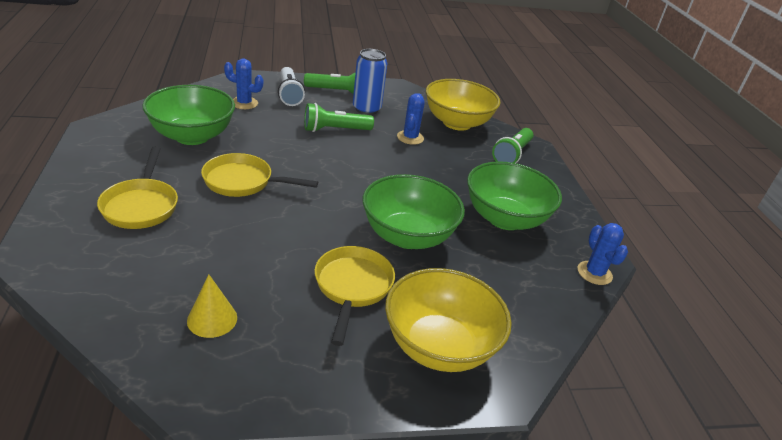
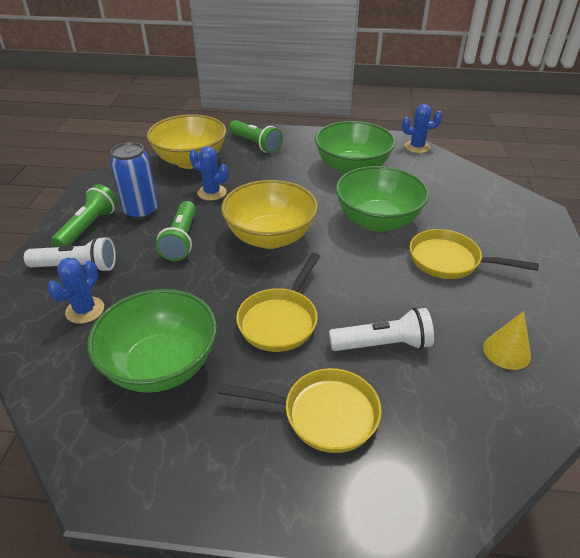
camera: 70 degrees left, 5 degrees up
(217, 236) = (383, 344): none -> white flashlight
(439, 346) = (507, 228): yellow bowl -> yellow bowl (270, 237)

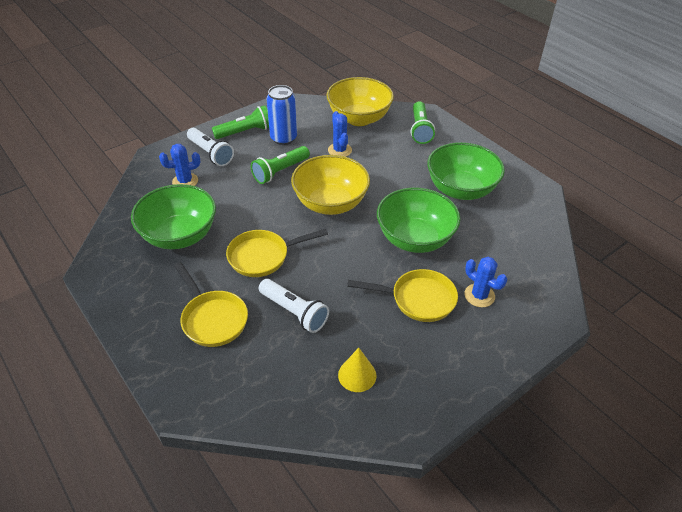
camera: 45 degrees right, 5 degrees up
(417, 147) = (544, 204): blue cactus -> blue cactus (479, 295)
(449, 261) = (418, 299): yellow pan -> yellow pan turned 120 degrees clockwise

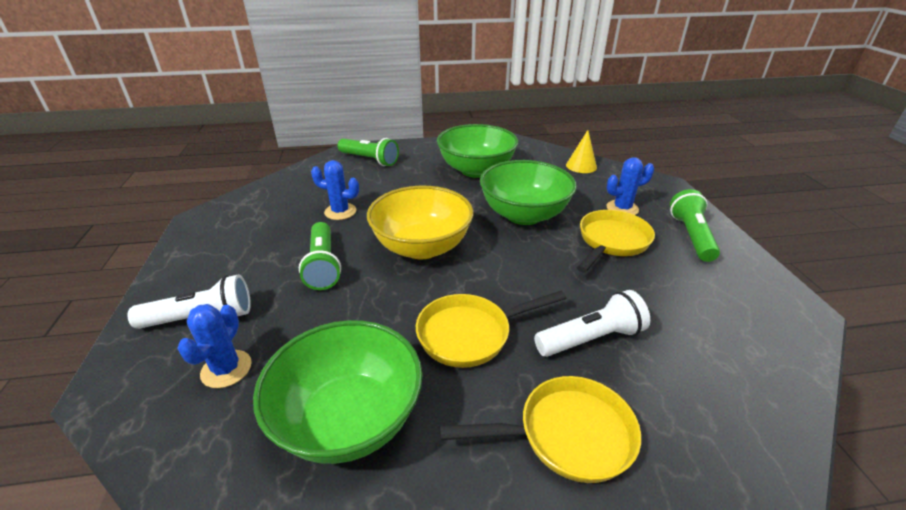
camera: 60 degrees left, 10 degrees down
(245, 132) = (205, 269): green flashlight -> green flashlight (691, 236)
(263, 256) = (470, 334): yellow pan -> yellow pan turned 60 degrees clockwise
(283, 138) = (265, 242): blue can -> none
(357, 375) = (712, 320): yellow cone -> yellow cone (581, 166)
(359, 118) = (305, 183): yellow bowl -> none

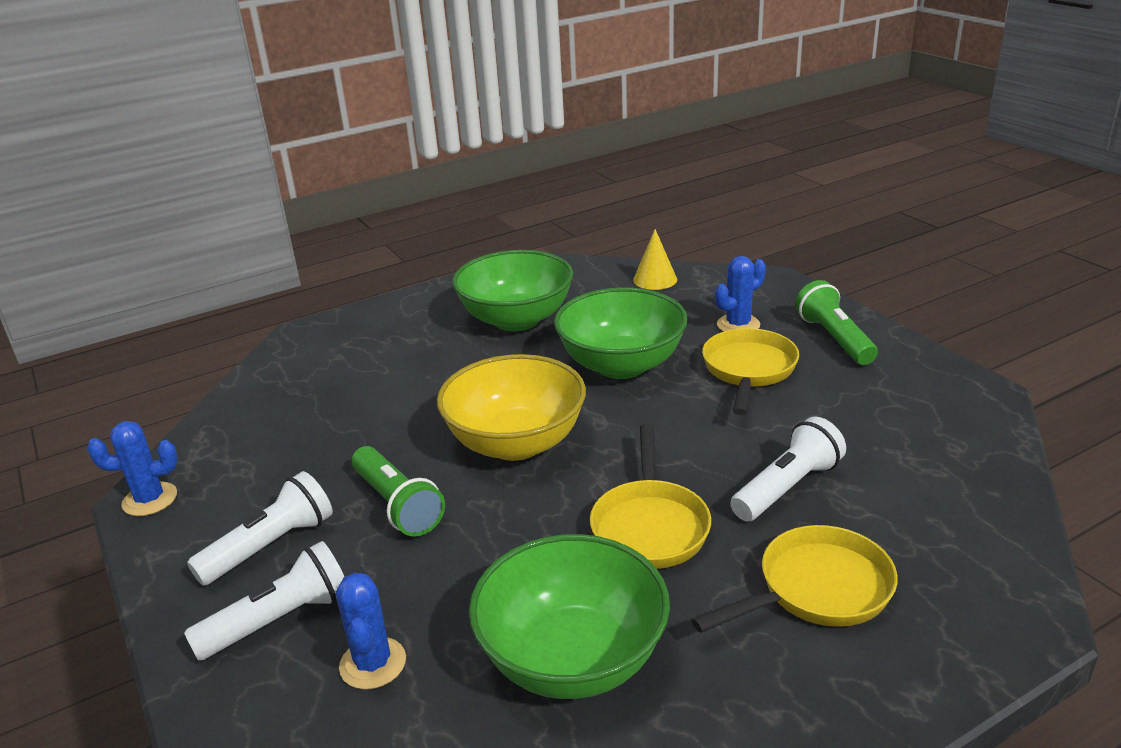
camera: 20 degrees left, 5 degrees down
(235, 268) = (271, 546): none -> white flashlight
(340, 212) = (362, 428): blue cactus -> blue cactus (150, 499)
(369, 160) = (345, 342): green flashlight -> none
(470, 334) = (650, 526): yellow pan -> yellow pan turned 45 degrees counterclockwise

